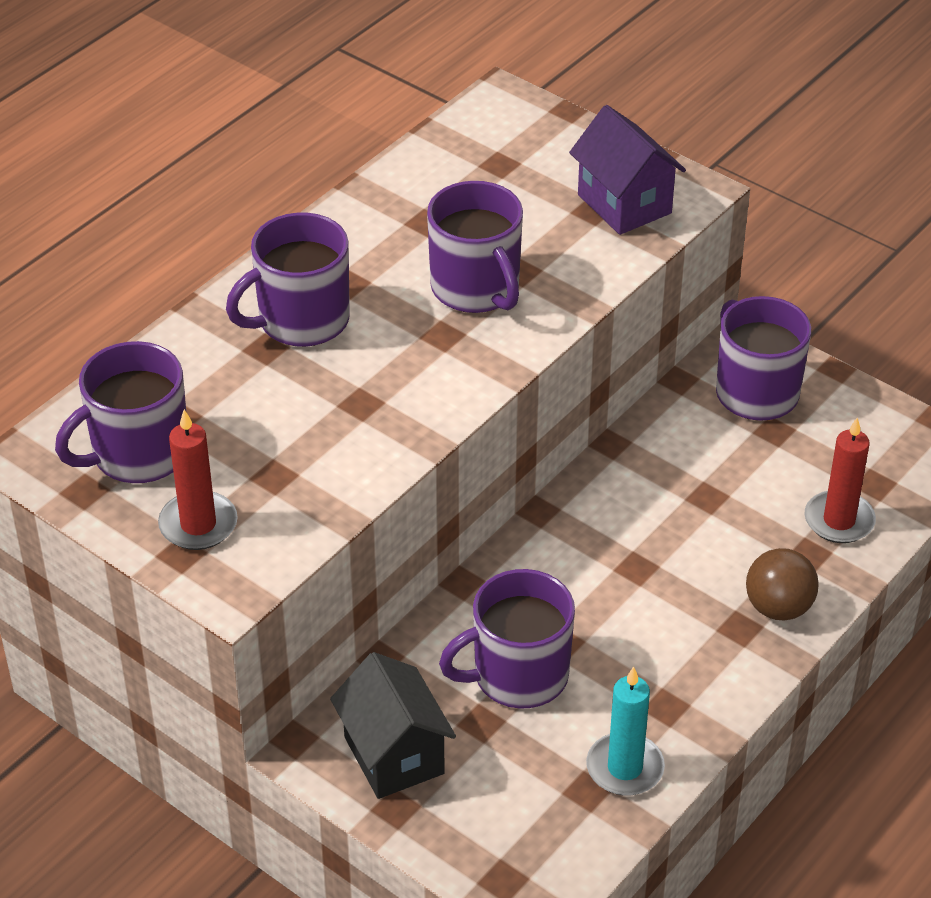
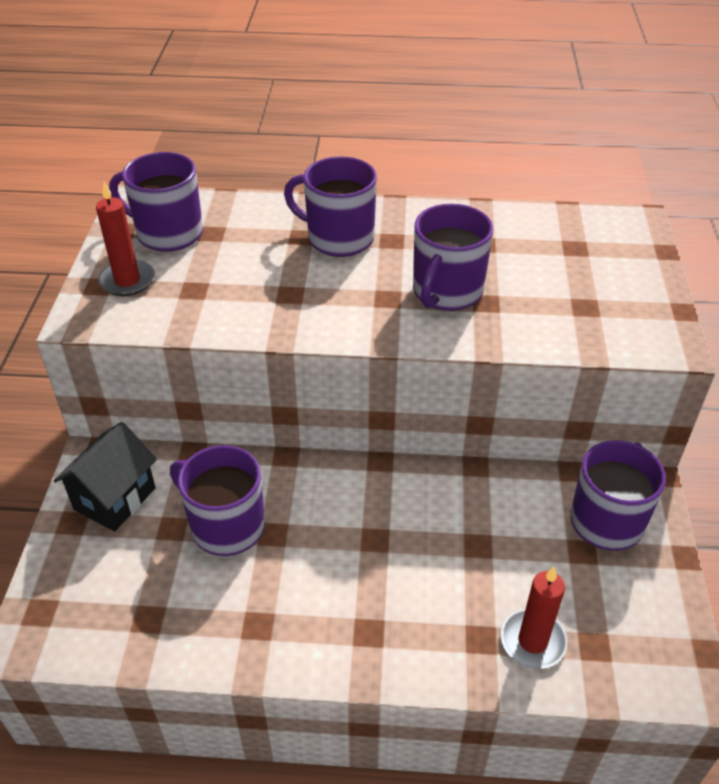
camera: 55 degrees right, 0 degrees up
(624, 204) = (611, 318): purple house -> none
(625, 768) = (182, 630): turquoise candle -> none
(778, 607) = (408, 647): brown ball -> none

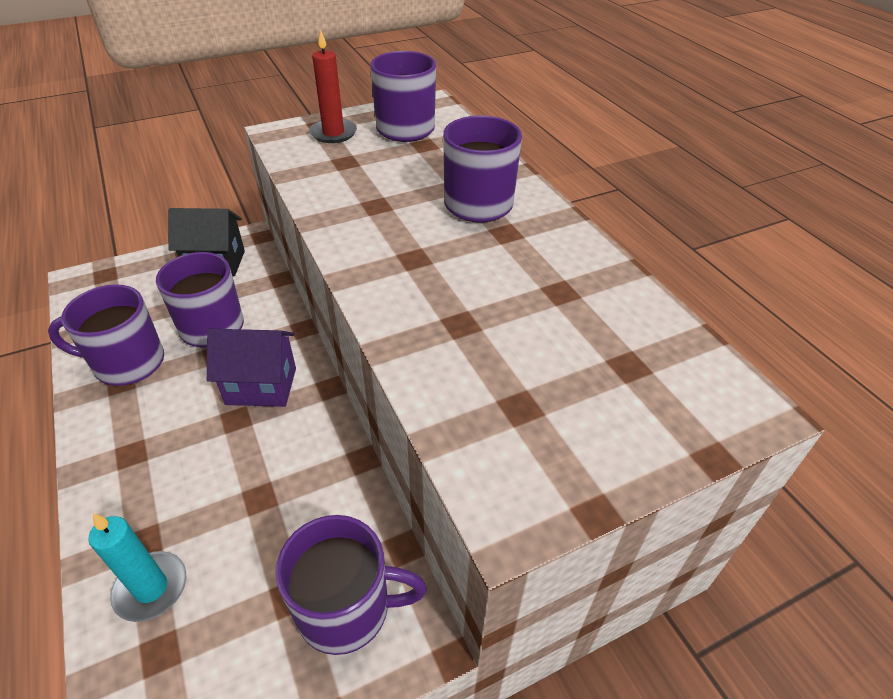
camera: 60 degrees right, 0 degrees up
(345, 509) = (261, 386): none -> purple house
(446, 292) = (454, 291): purple mug -> purple mug (127, 363)
(532, 641) = (151, 588): red candle -> turquoise candle

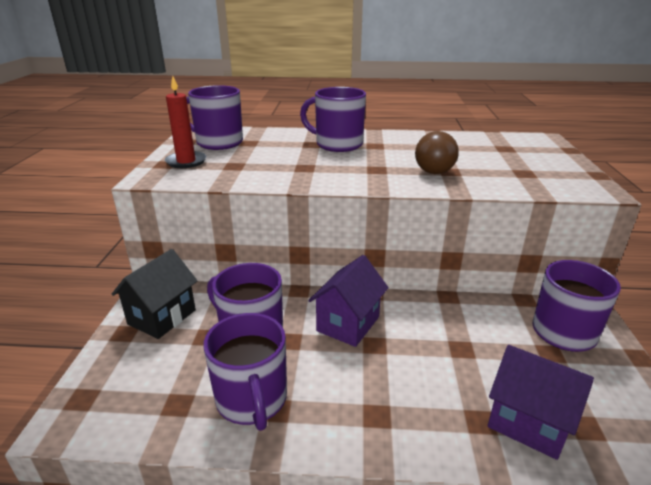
camera: 60 degrees left, 15 degrees down
(127, 363) = (252, 400): purple mug -> purple mug turned 45 degrees counterclockwise
(151, 588) = (528, 423): turquoise candle -> purple house
(442, 309) = (434, 172): none -> brown ball

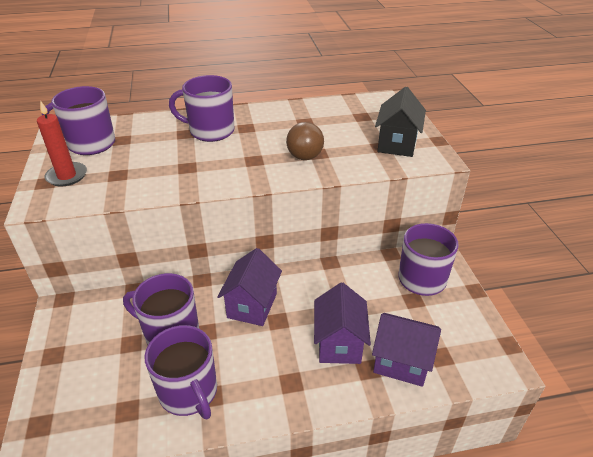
camera: 15 degrees left, 10 degrees up
(162, 317) = (83, 332): black house -> black house (397, 144)
(446, 383) = (339, 343): none -> purple house

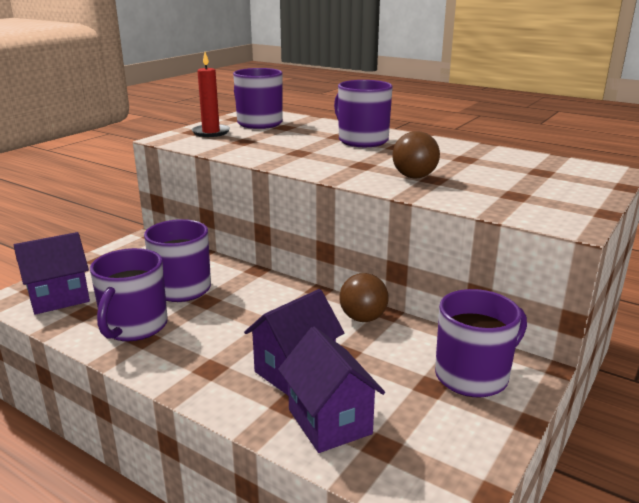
camera: 45 degrees right, 15 degrees down
(252, 305) = (267, 304): purple house -> purple house (59, 298)
(322, 276) = (363, 318): none -> brown ball
(397, 144) = (541, 199): black house -> none

